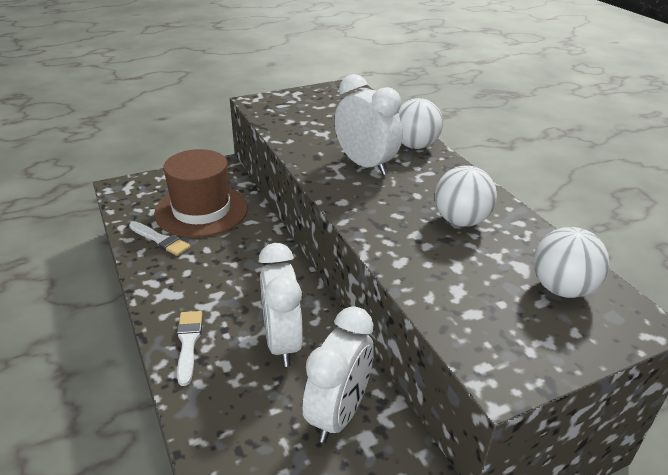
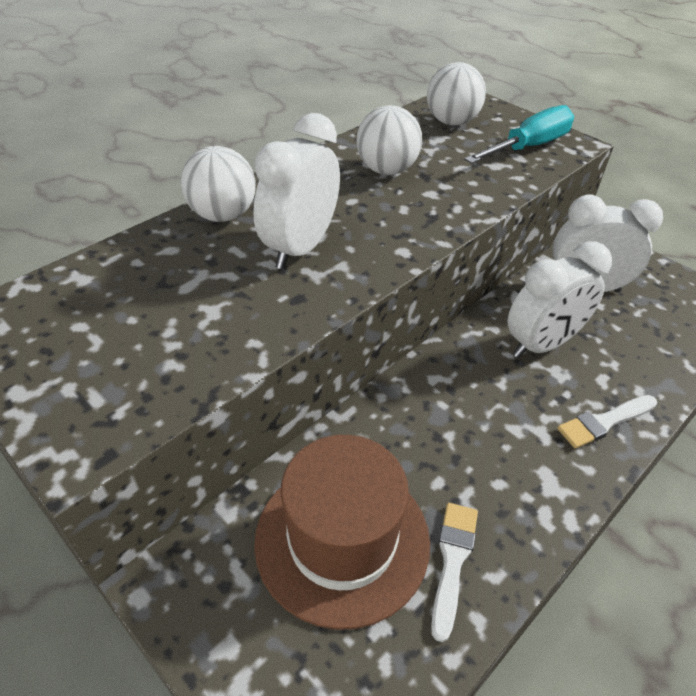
camera: 110 degrees left, 10 degrees up
(494, 329) = (528, 147): none -> turquoise screwdriver

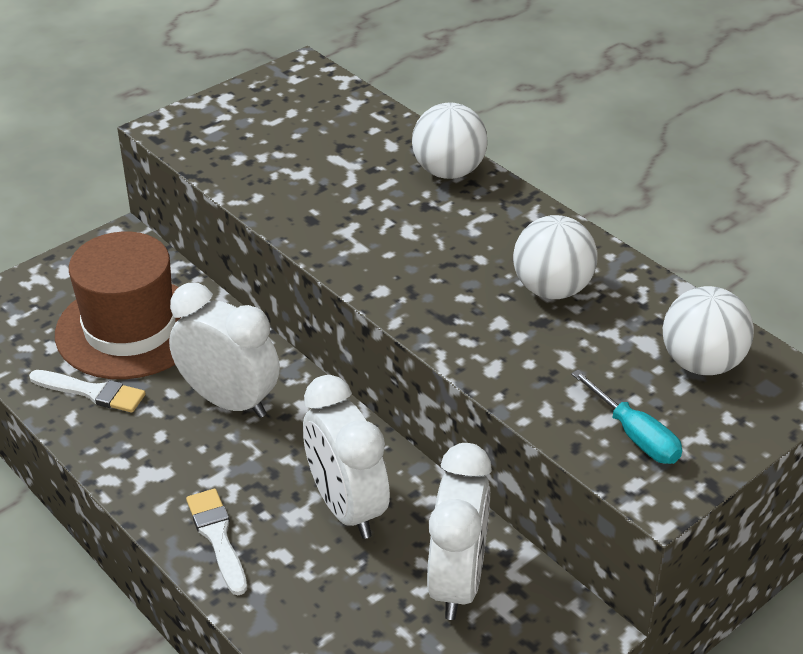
camera: 95 degrees right, 5 degrees down
(300, 248) = (389, 221): white clock -> white clock (229, 401)
(528, 147) = (634, 435): turquoise screwdriver -> turquoise screwdriver, size x0.65

